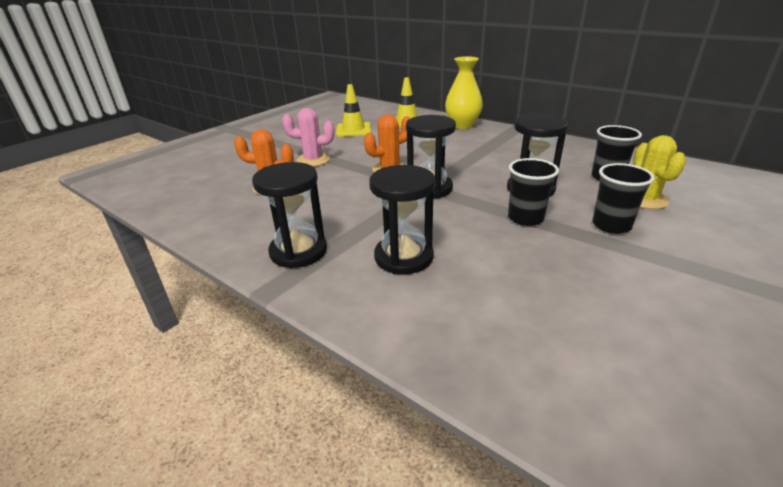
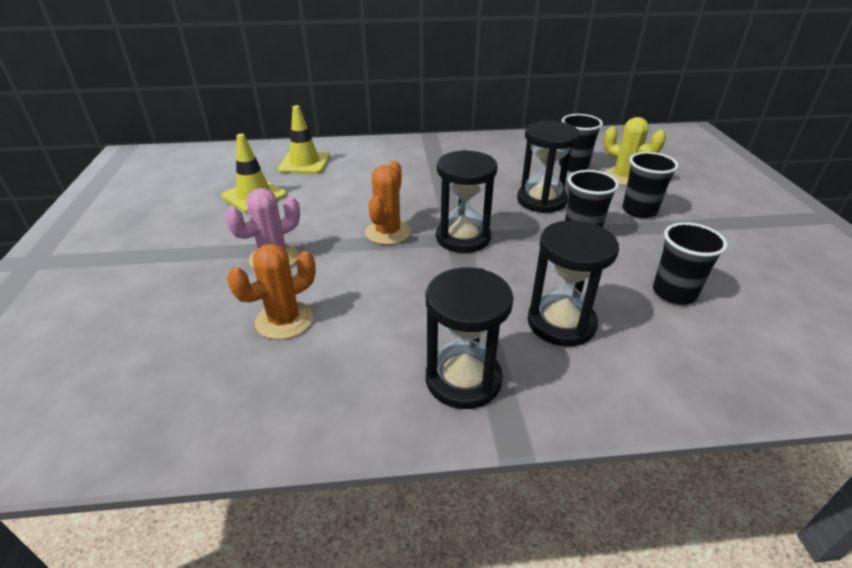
camera: 45 degrees left, 5 degrees up
(462, 125) = (374, 149): yellow vase -> none
(528, 285) = (674, 293): none -> black cup

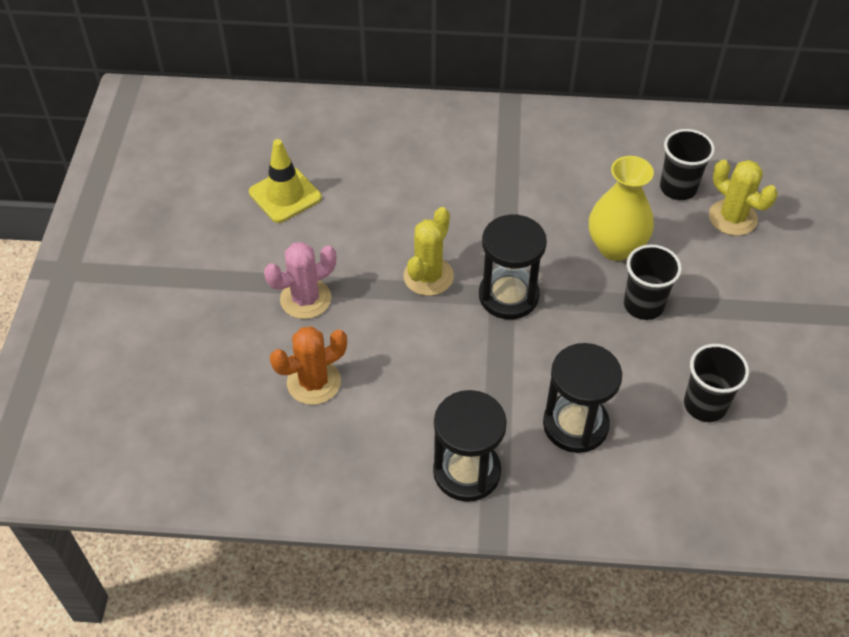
camera: 10 degrees right, 15 degrees up
(304, 163) = (345, 140): yellow traffic cone -> none
(388, 232) = (428, 276): orange cactus -> yellow cactus
(541, 200) = (615, 247): black hourglass -> yellow vase
(639, 210) = (725, 280): black cup -> none

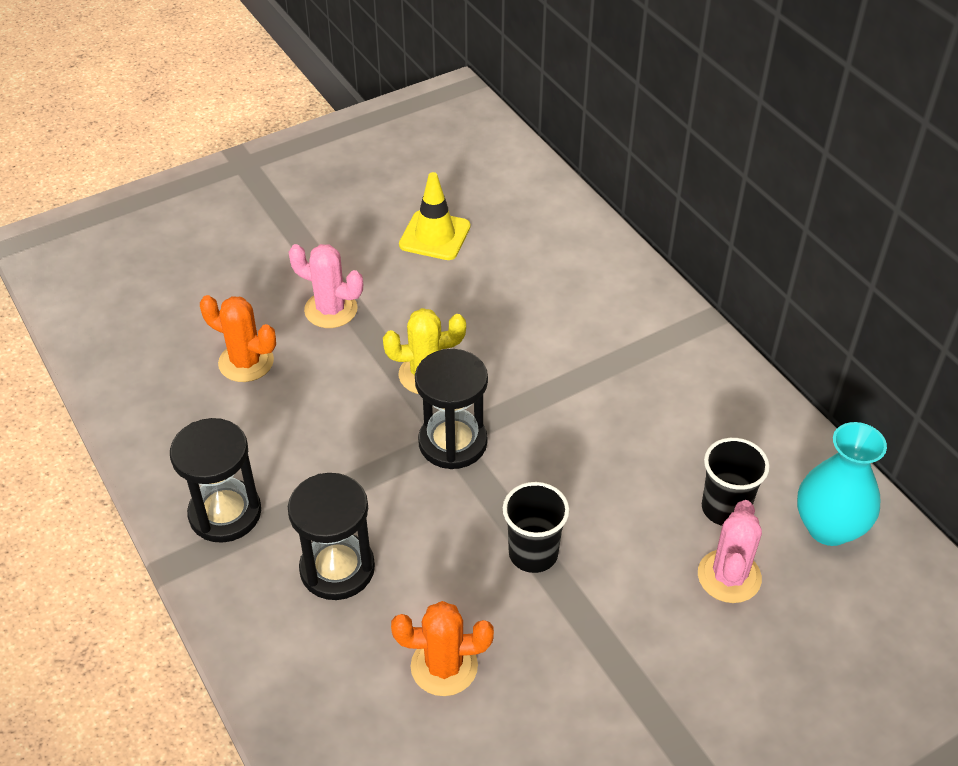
camera: 55 degrees right, 5 degrees down
(615, 247) = (590, 494): yellow vase -> none
(705, 405) = (444, 666): black cup -> orange cactus
(728, 150) = (829, 527): none -> turquoise vase
(732, 218) = (729, 576): yellow cactus -> pink cactus

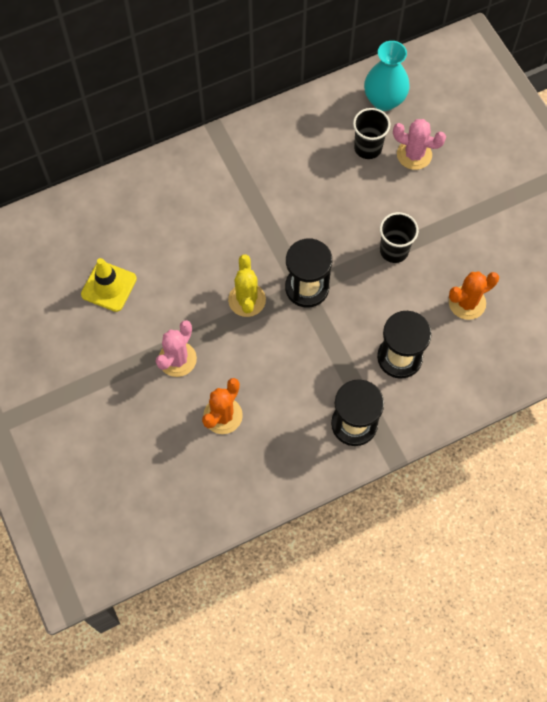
camera: 85 degrees left, 20 degrees up
(444, 666) = (467, 303): orange cactus -> orange cactus turned 60 degrees clockwise

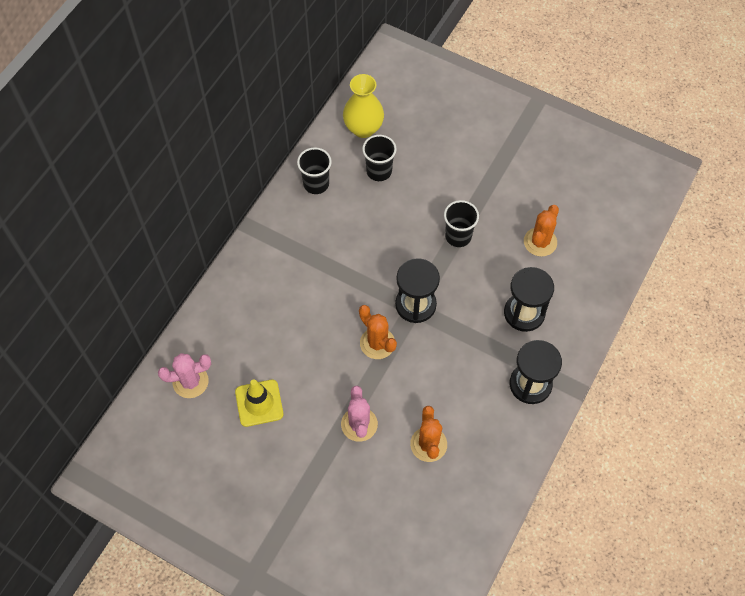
camera: 35 degrees left, 5 degrees down
(247, 300) = (377, 343): yellow cactus -> orange cactus
(302, 126) = (316, 184): none -> black cup
(384, 100) = (363, 128): turquoise vase -> yellow vase
(414, 155) = (417, 156): pink cactus -> pink cactus (190, 381)

